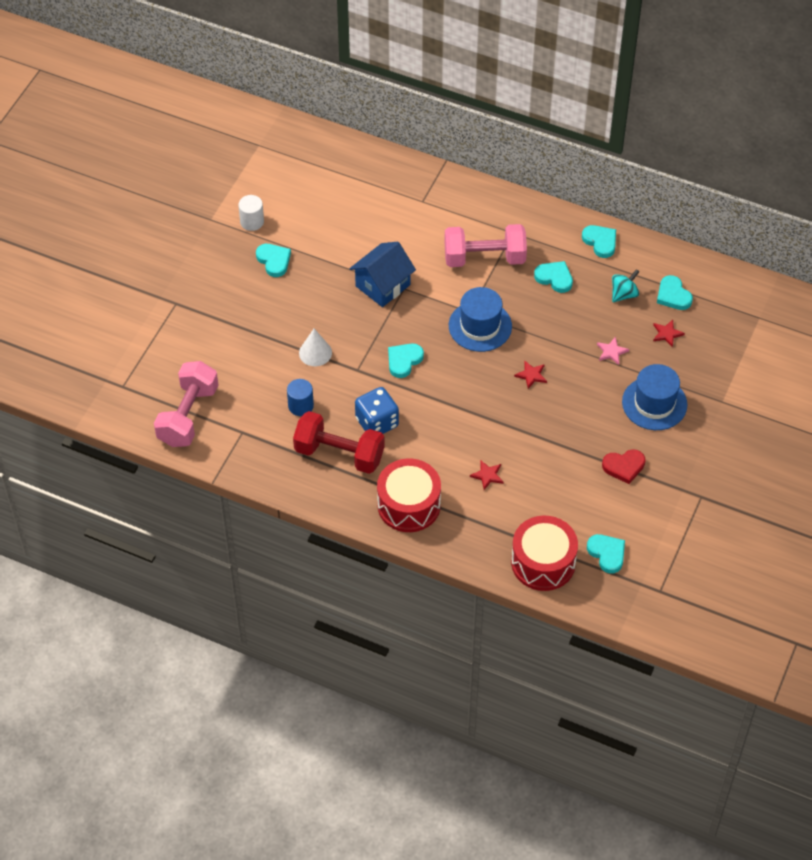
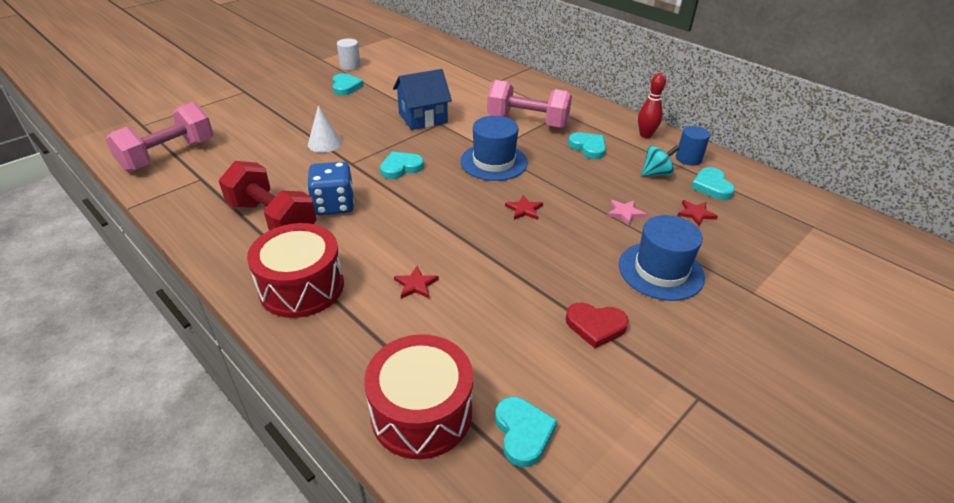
camera: 20 degrees right, 15 degrees down
(300, 406) = (274, 174): blue cylinder -> blue cylinder (688, 159)
(600, 242) = (645, 135): turquoise heart -> red bowling pin

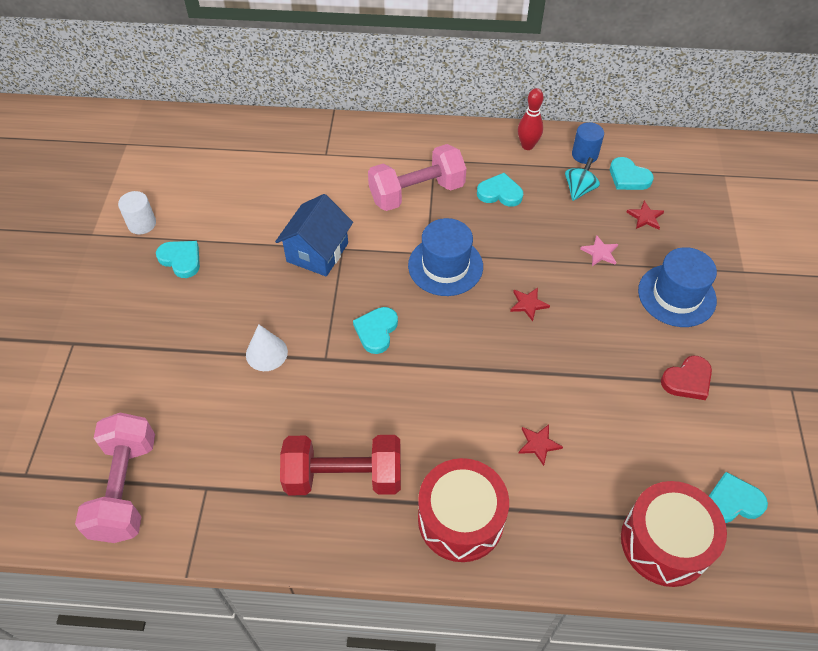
camera: 40 degrees left, 15 degrees up
(334, 205) = (375, 418): blue dice -> none
(523, 432) = (733, 501): turquoise heart -> turquoise heart turned 45 degrees counterclockwise

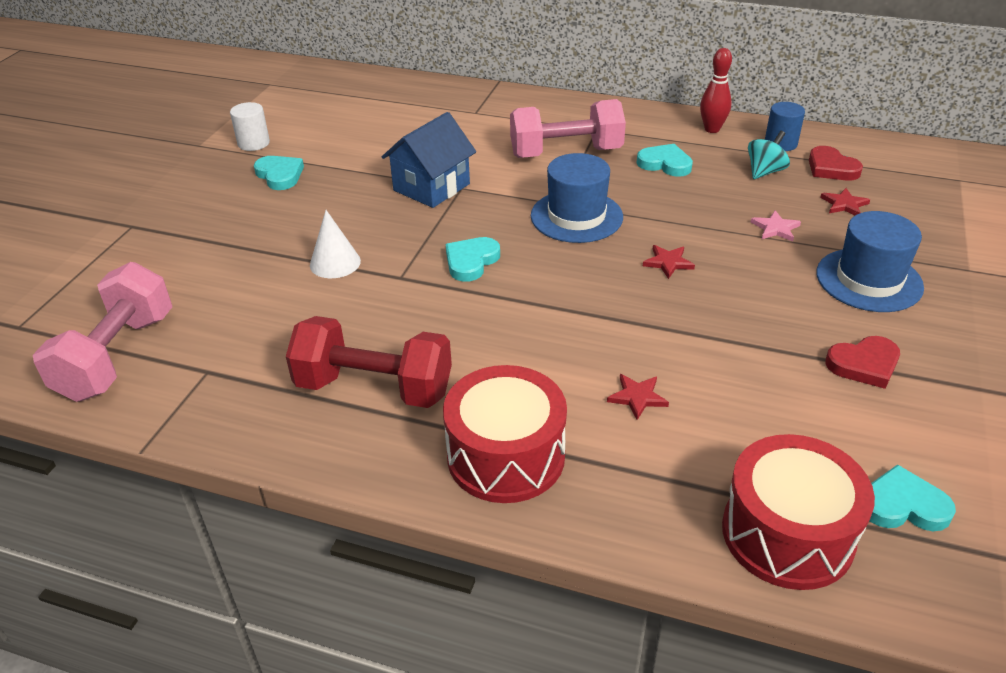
camera: 15 degrees right, 15 degrees down
(628, 177) = (831, 168): turquoise heart -> red heart

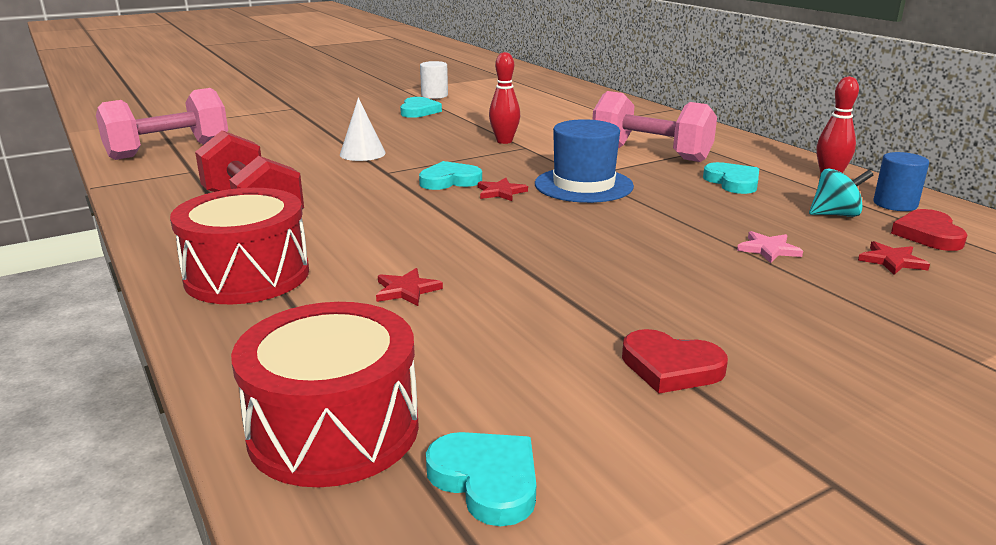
camera: 40 degrees right, 15 degrees down
(431, 187) = (504, 141): blue house -> red bowling pin
(668, 262) = (607, 232): red star -> red star (500, 192)
(869, 280) = (809, 317): blue hat -> none

